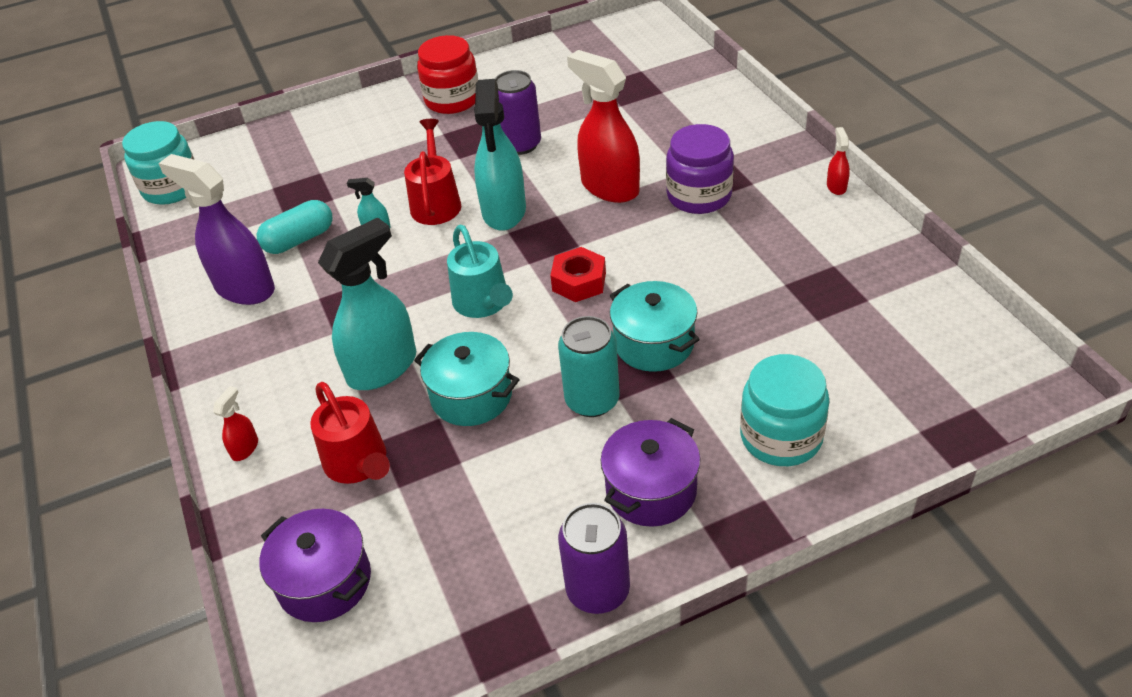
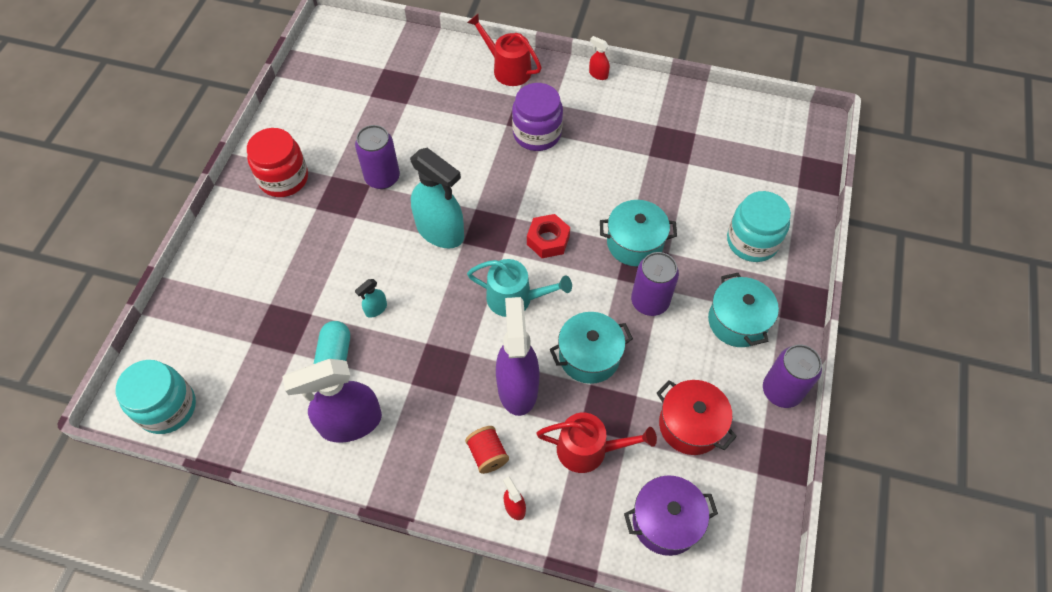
camera: 55 degrees left, 15 degrees up
(287, 393) = (487, 454): none -> red spool
(383, 367) = (517, 387): turquoise spray bottle -> purple spray bottle
(436, 203) = (388, 260): red watering can -> red watering can (508, 69)
(467, 530) = (690, 425): none -> red pot
(592, 400) = (649, 301): turquoise can -> purple can
(609, 187) = (480, 166): red spray bottle -> none
(651, 490) = (737, 321): purple pot -> turquoise pot

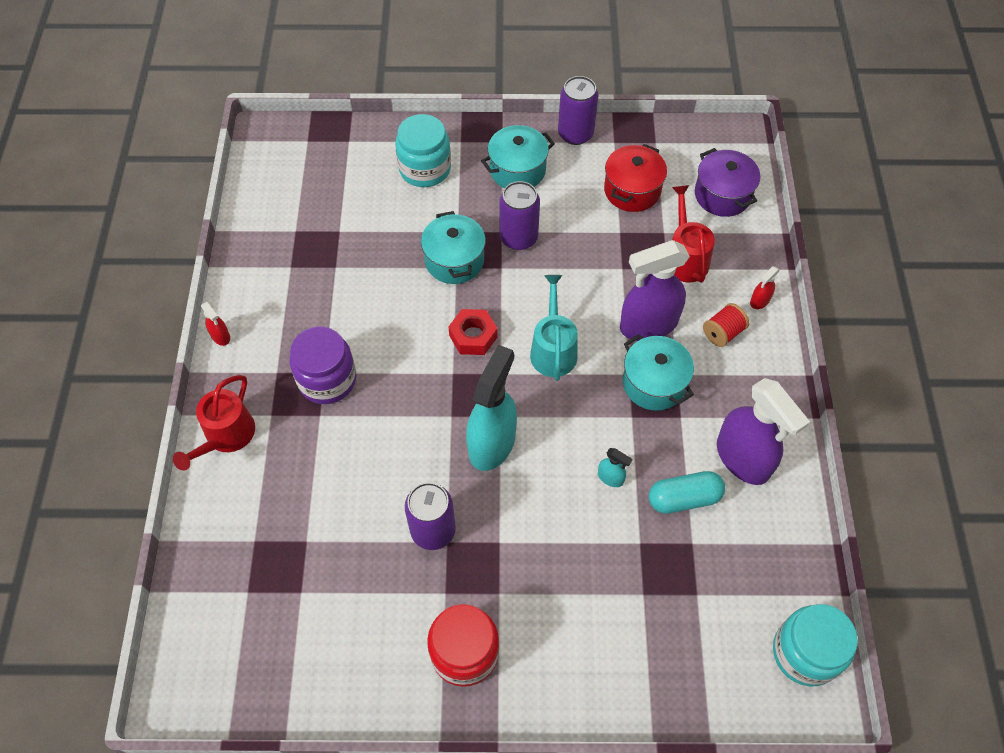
camera: 105 degrees left, 0 degrees up
(589, 356) = (594, 274): turquoise pot -> turquoise pot (654, 383)
(598, 74) = (220, 336): red spray bottle -> red spray bottle turned 60 degrees counterclockwise

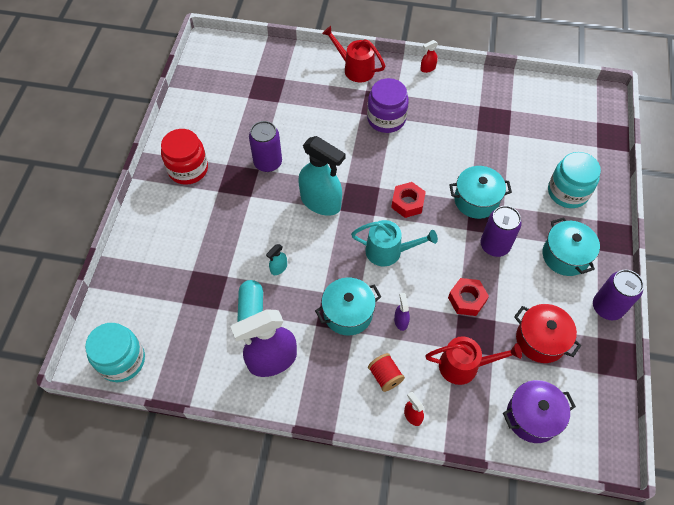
camera: 100 degrees right, 0 degrees up
(600, 261) = (467, 299): none -> red nut
(648, 325) = (401, 321): purple spray bottle -> purple spray bottle, size x0.42

